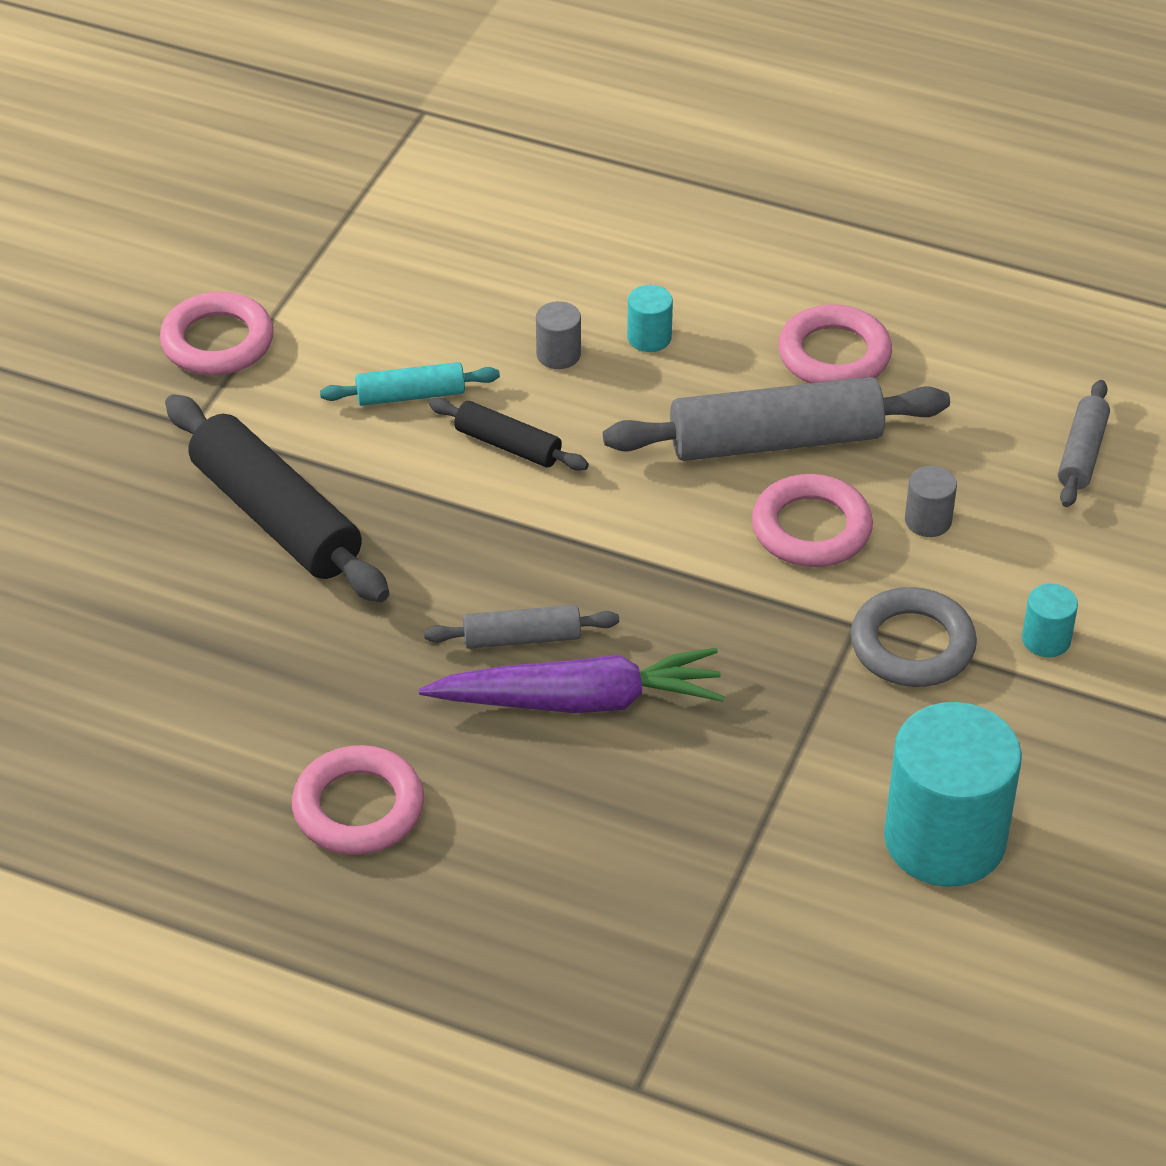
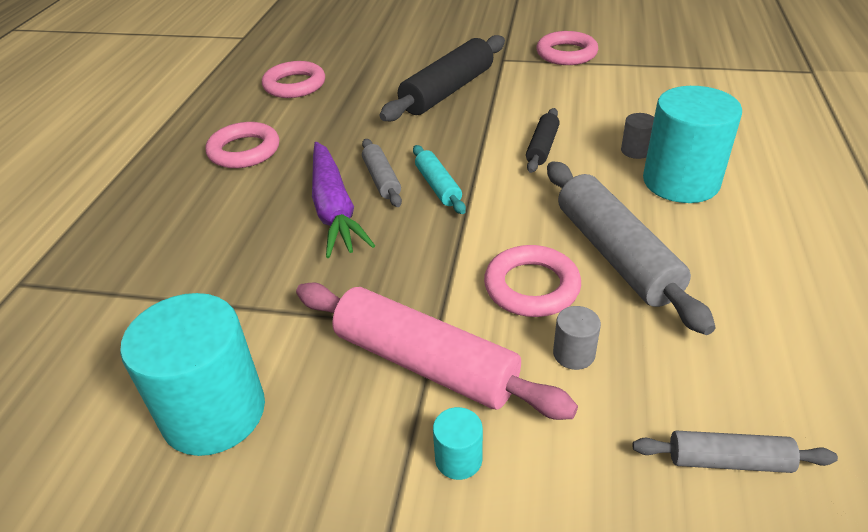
camera: 80 degrees right, 5 degrees down
(410, 395) = (564, 110): turquoise rolling pin -> turquoise rolling pin (438, 186)
(649, 338) = (680, 182): turquoise cylinder -> turquoise cylinder, size x2.34
(834, 355) = (734, 271): pink ring -> pink ring (294, 85)
(912, 645) = (425, 363): grey ring -> pink rolling pin

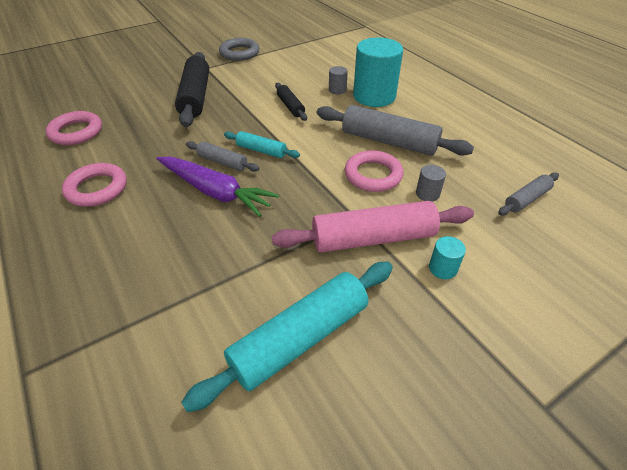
camera: 45 degrees left, 5 degrees up
(214, 412) = (300, 338): turquoise cylinder -> turquoise rolling pin
(566, 53) = (239, 53): pink ring -> grey ring

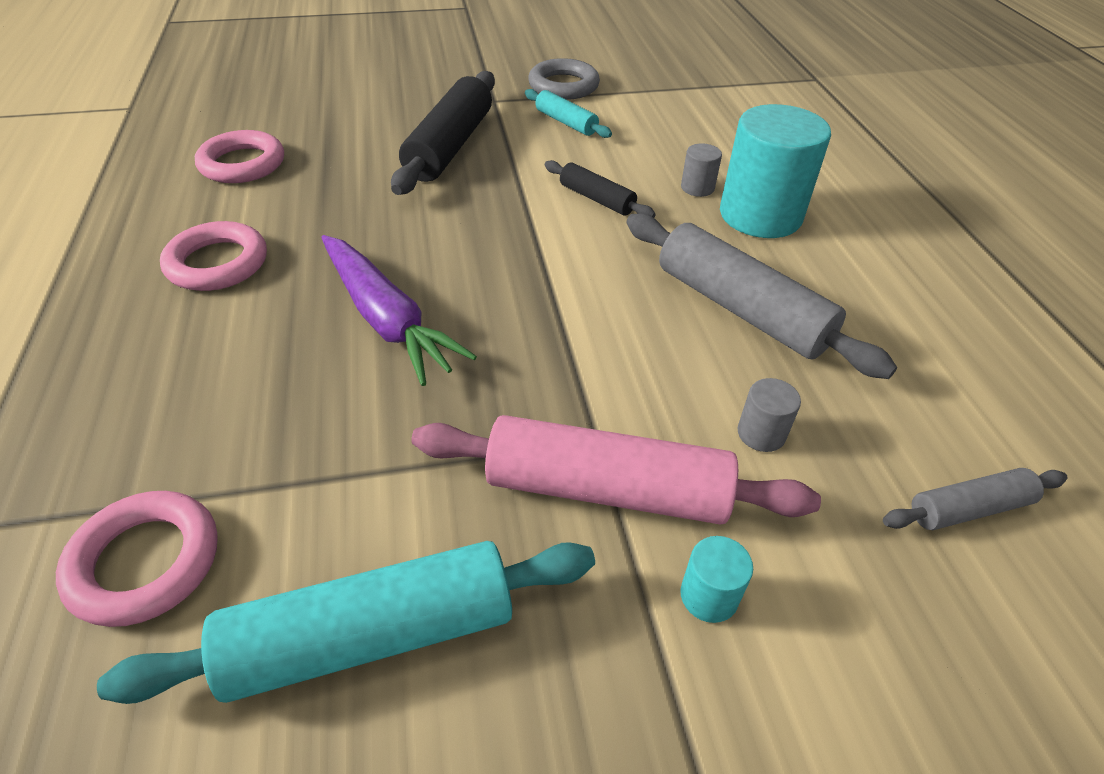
camera: 20 degrees right, 0 degrees up
(222, 162) = (428, 270): grey rolling pin -> none
(261, 150) = (502, 266): turquoise rolling pin -> turquoise rolling pin (566, 122)
(290, 106) = (596, 199): black rolling pin -> black rolling pin turned 45 degrees counterclockwise
(373, 175) = (674, 366): pink ring -> pink ring (145, 562)

